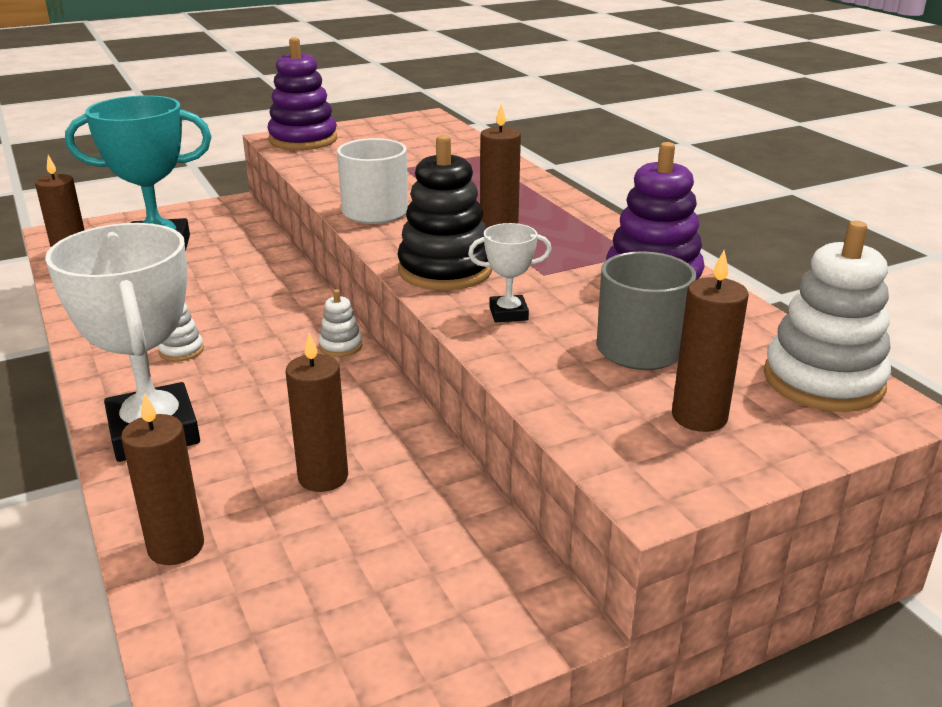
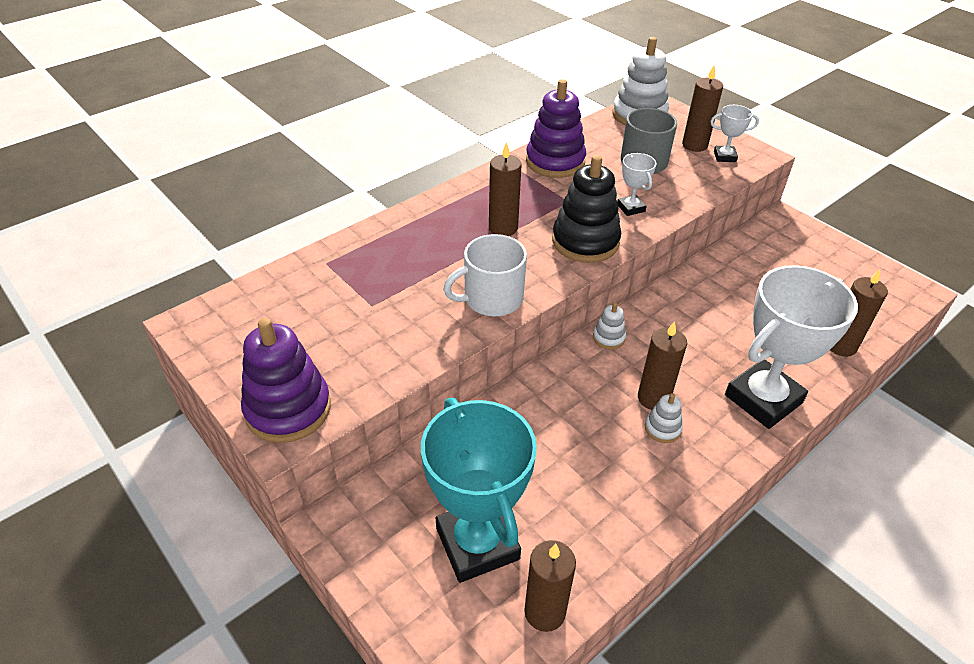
camera: 105 degrees left, 15 degrees up
(323, 477) = (749, 307): brown candle -> brown candle (653, 398)
(650, 442) = (724, 156): none -> white trophy

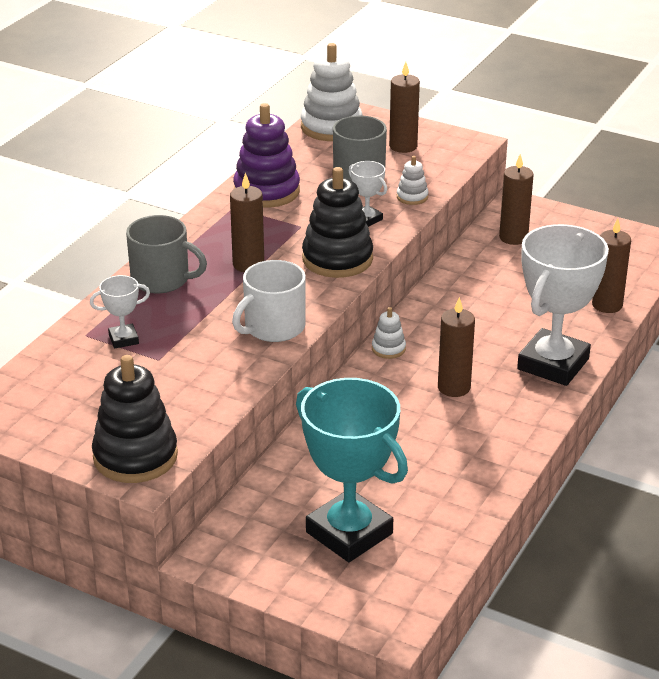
camera: 20 degrees left, 10 degrees down
(288, 409) = (135, 456): purple stacking toy -> black stacking toy
(421, 224) = (161, 279): none -> grey mug
(544, 612) = (432, 561): brown candle -> brown candle (513, 237)
(662, 428) = (472, 409): white stacking toy -> white stacking toy (412, 197)
(724, 156) = (438, 151): white trophy -> white trophy (123, 339)

